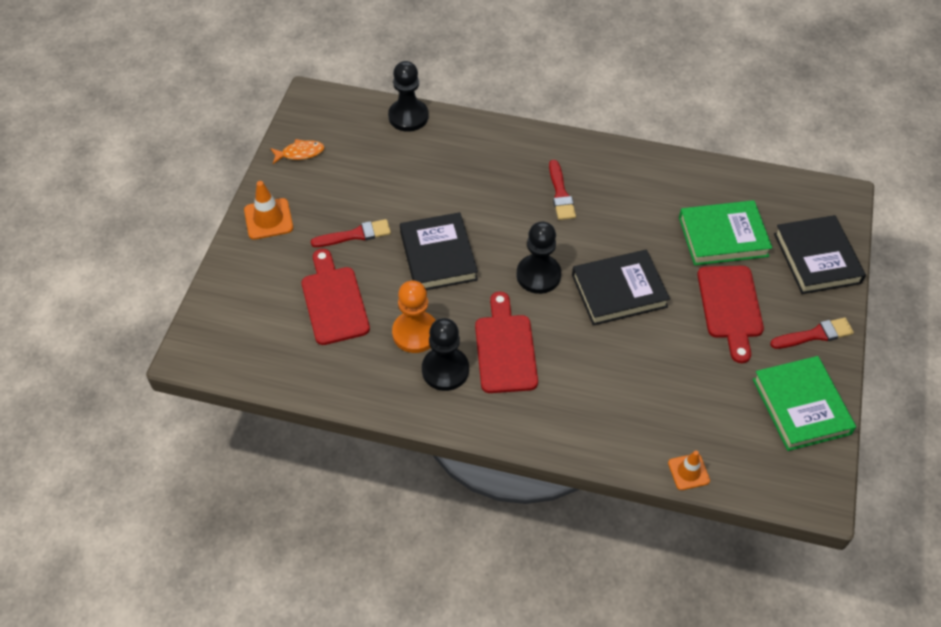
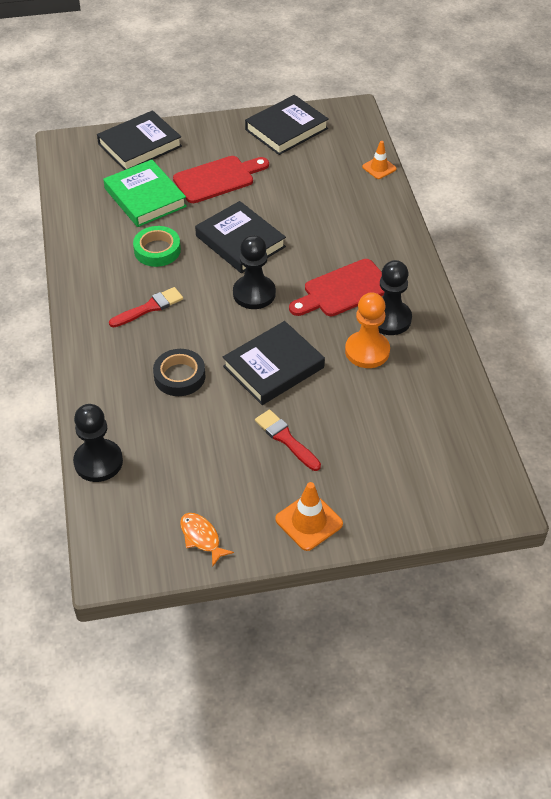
camera: 115 degrees left, 5 degrees down
(334, 301) = (372, 421): red cutting board -> none
(466, 189) = (179, 376): none -> black tape
(637, 222) = (157, 250): none -> green tape
(801, 406) = (286, 129): green book -> black book
(815, 335) = (217, 133): red brush -> none

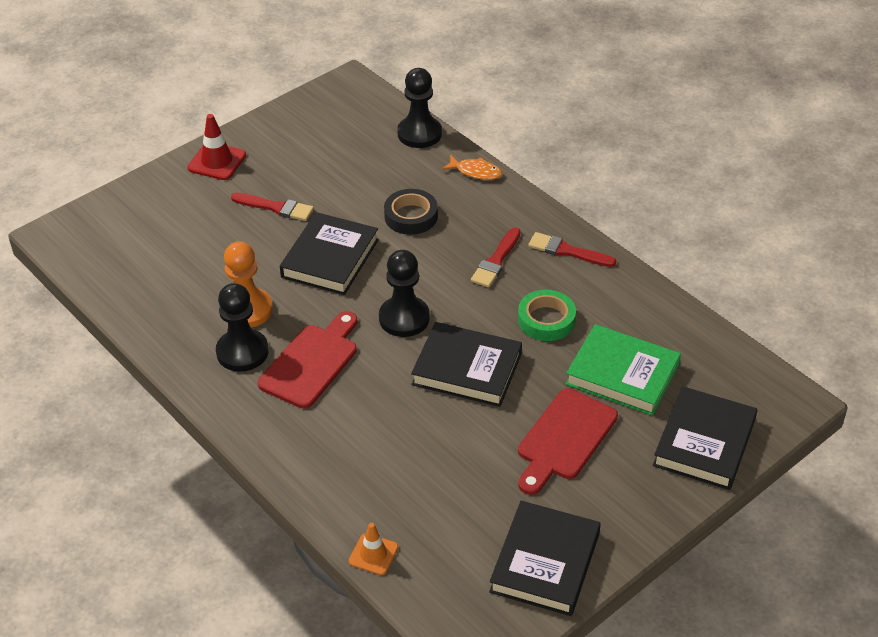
camera: 150 degrees right, 5 degrees down
(91, 292) = (567, 251): none -> red brush
(201, 538) = (295, 122): orange fish -> orange fish (475, 172)
(309, 521) = (217, 161): orange traffic cone -> red traffic cone

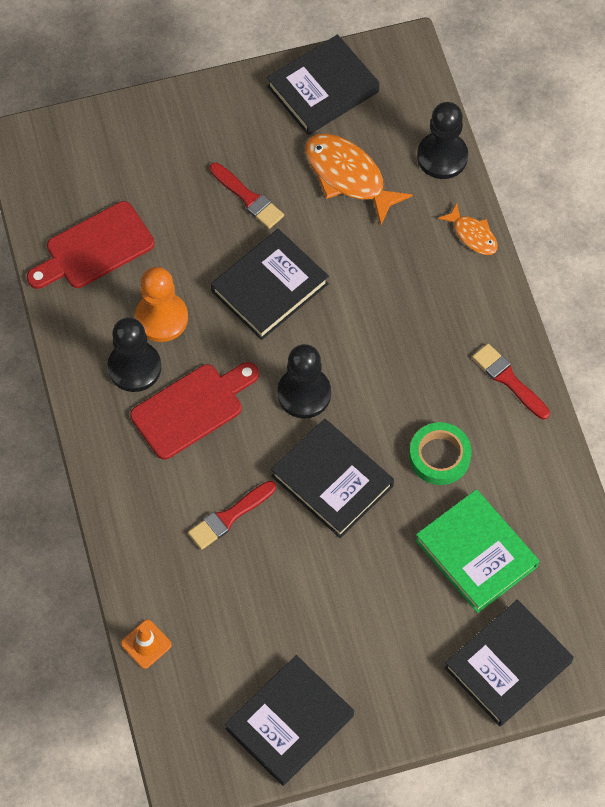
camera: 25 degrees right, 20 degrees up
(217, 161) = (218, 110): red traffic cone -> none
(297, 123) = (323, 89): none -> black book
(351, 168) = (348, 176): none -> orange fish
(411, 216) = (376, 267): black tape -> none
(496, 261) = (430, 361): red brush -> red brush (229, 517)
(564, 439) = (380, 601): red cutting board -> red cutting board (94, 248)

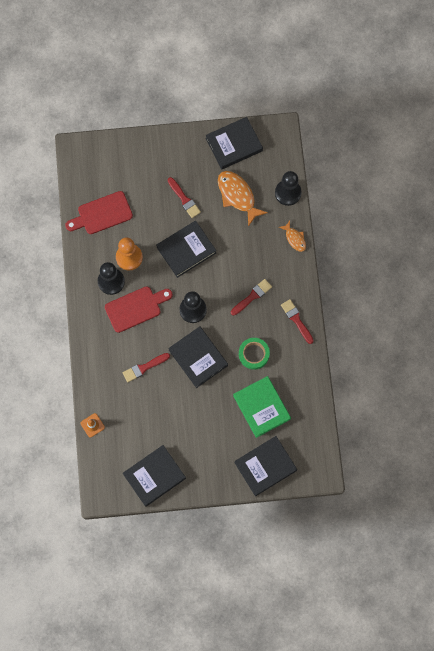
camera: 10 degrees right, 10 degrees up
(414, 351) = (252, 296): none -> red brush

